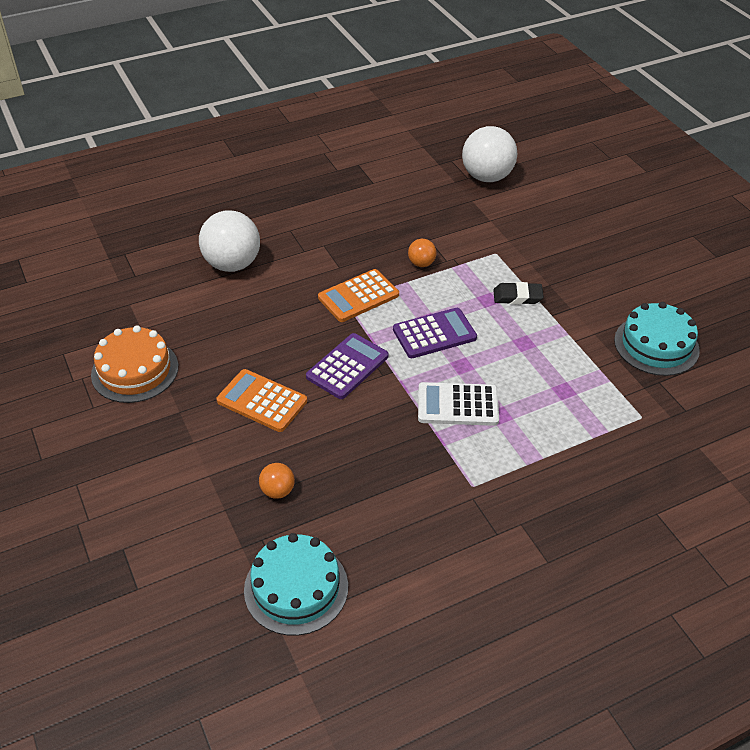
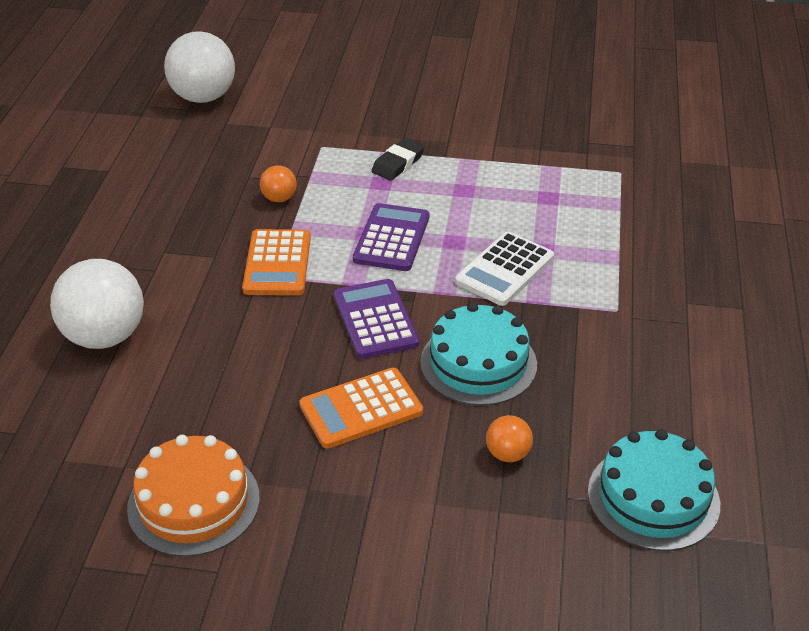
camera: 55 degrees left, 5 degrees down
(656, 345) = (543, 121): turquoise cake -> turquoise cake (478, 363)

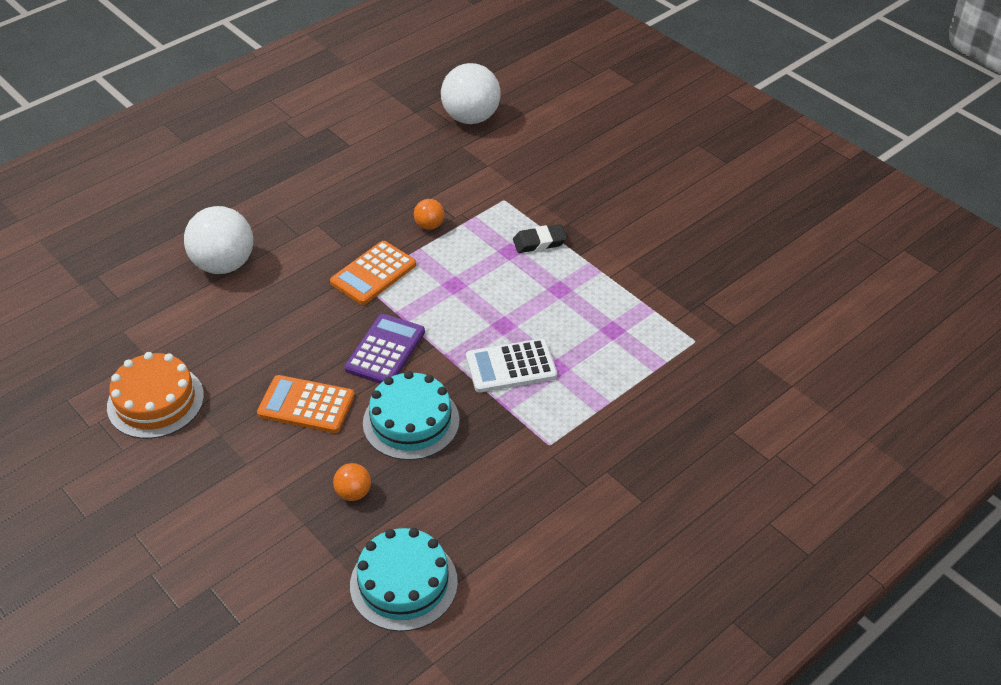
camera: 40 degrees right, 5 degrees up
(392, 238) = (465, 298): purple calculator -> none

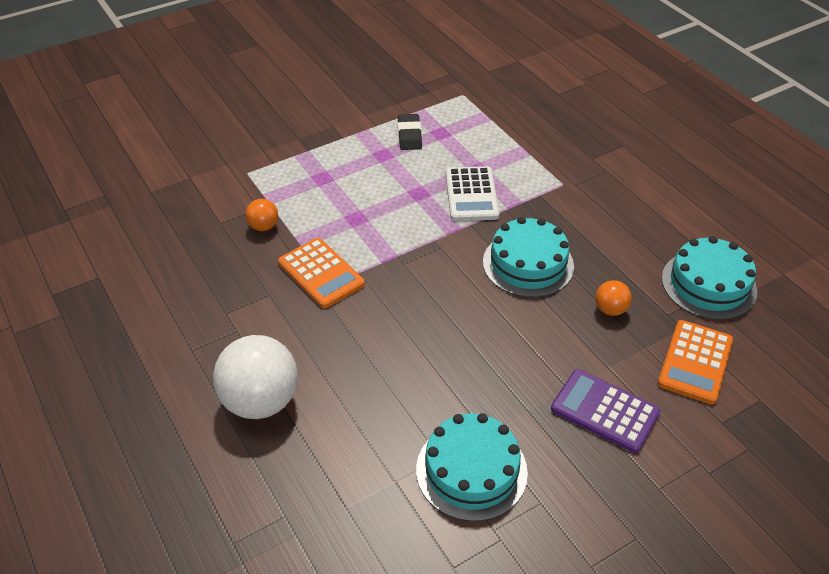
camera: 80 degrees left, 0 degrees up
(155, 401) = (471, 470): orange cake -> turquoise cake
(306, 405) = (496, 337): orange calculator -> orange calculator (695, 362)
(385, 350) = (433, 273): purple calculator -> purple calculator (605, 411)
(471, 118) = (106, 180): white ball -> none
(539, 242) = (317, 158): black eraser -> black eraser (409, 135)

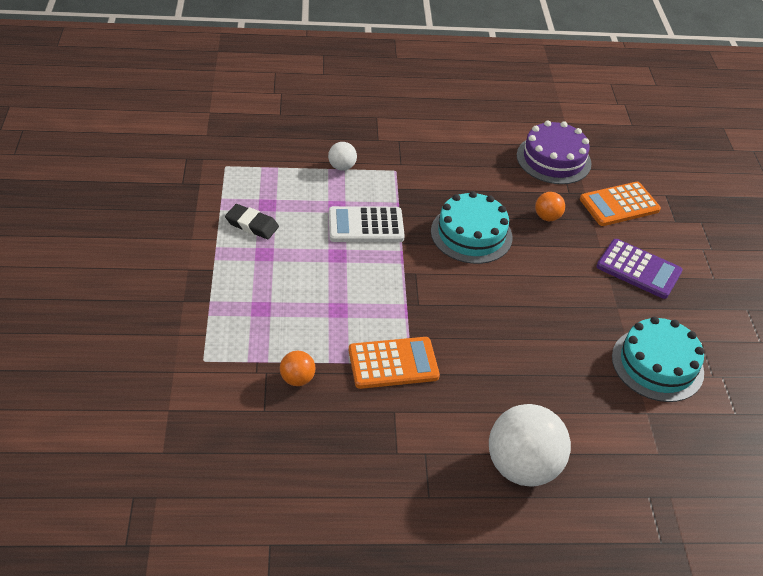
camera: 65 degrees left, 0 degrees up
(471, 194) = (366, 225): white calculator -> white calculator turned 150 degrees clockwise
(531, 152) = (342, 167): none -> white ball
(605, 411) = (638, 269): purple calculator -> purple calculator turned 120 degrees counterclockwise
(695, 362) = (619, 205): orange calculator -> orange calculator turned 105 degrees clockwise
(708, 284) = (553, 159): turquoise cake -> purple cake

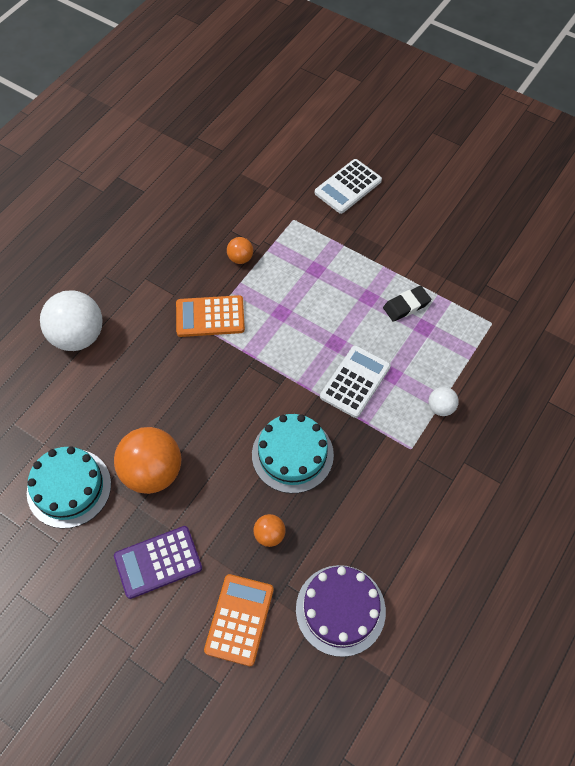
camera: 130 degrees right, 15 degrees up
(116, 335) = (348, 187): none -> white calculator
(393, 363) = (210, 317): orange calculator -> orange calculator turned 60 degrees clockwise
(581, 314) = (152, 472): none -> orange ball

